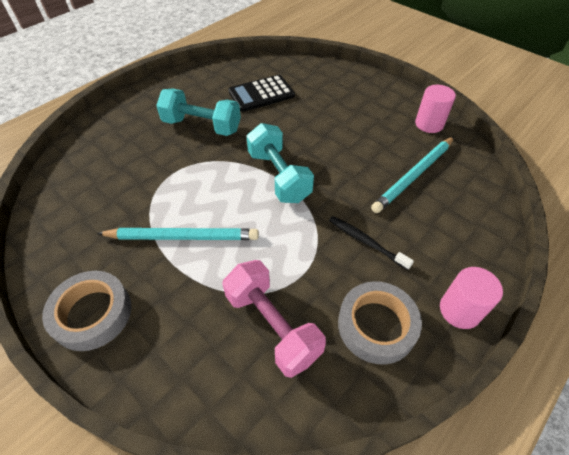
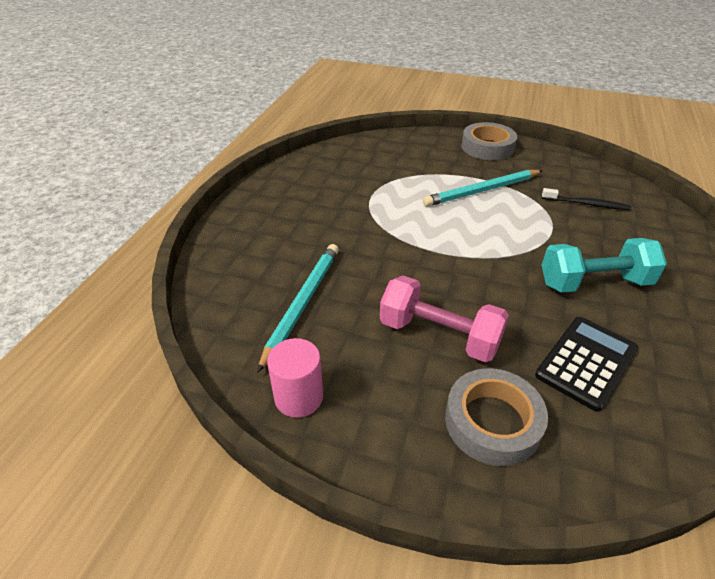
camera: 155 degrees right, 10 degrees down
(272, 326) = (372, 170): pink dumbbell -> pink dumbbell (439, 335)
(279, 176) = (450, 256): turquoise dumbbell -> none
(366, 242) = (331, 228): black toothbrush -> black toothbrush (587, 204)
(376, 325) = (302, 187): grey tape -> grey tape (492, 422)
(459, 310) = (241, 209): pink cylinder -> none

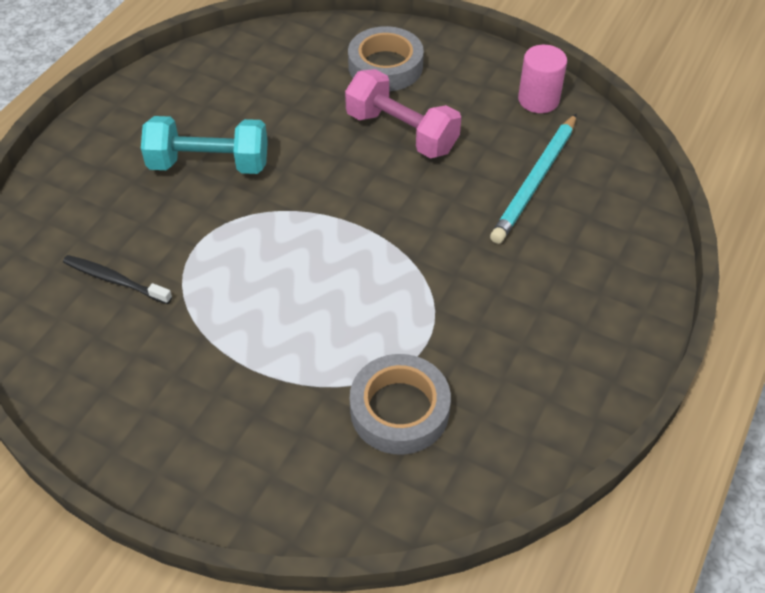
camera: 170 degrees left, 10 degrees up
(482, 191) = (248, 330): turquoise pencil -> none
(487, 147) = (171, 453): grey tape -> grey tape (399, 410)
(586, 362) = (280, 95): black calculator -> none

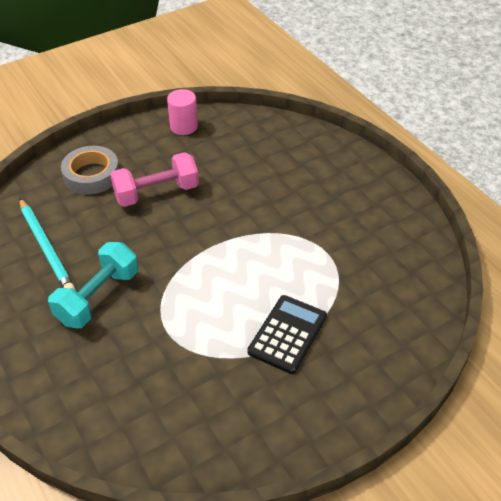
camera: 60 degrees left, 5 degrees down
(115, 280) = (163, 390): black toothbrush -> none
(260, 359) = (287, 334): none -> black calculator
(399, 410) = (366, 284): grey tape -> none
(536, 181) = (244, 156): turquoise pencil -> turquoise pencil (46, 247)

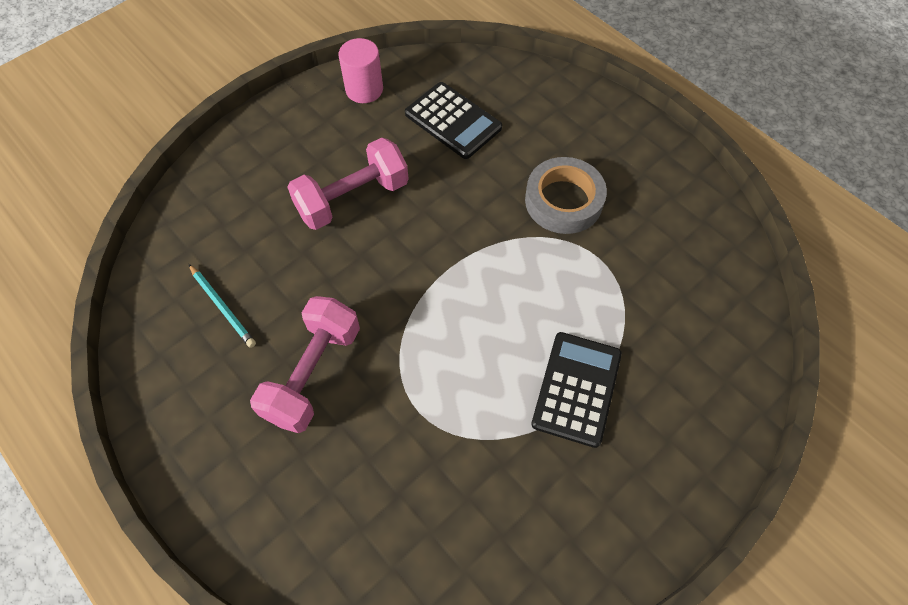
camera: 10 degrees left, 15 degrees up
(46, 247) = (223, 307): turquoise pencil -> turquoise pencil, size x0.59
(91, 175) = (257, 183): grey tape -> grey tape (563, 201)
(98, 297) = (313, 373): turquoise dumbbell -> pink dumbbell
(243, 153) = (453, 121): none -> black calculator

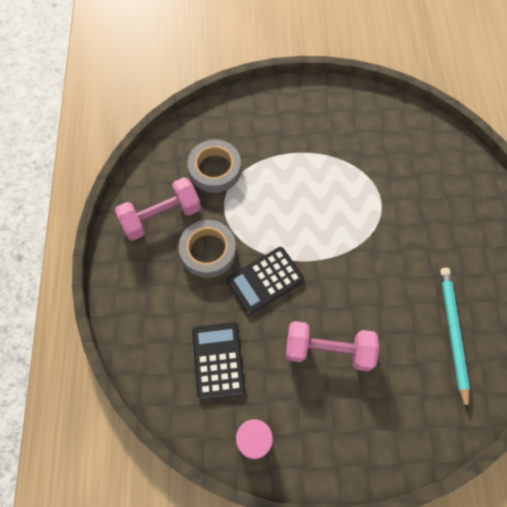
camera: 140 degrees left, 5 degrees up
(223, 307) = (452, 334): turquoise pencil -> turquoise pencil, size x1.68
(313, 373) = (422, 257): pink dumbbell -> pink dumbbell (161, 216)
(576, 388) = (298, 159): black calculator -> black calculator (265, 280)
(657, 293) = (215, 169): none -> grey tape

